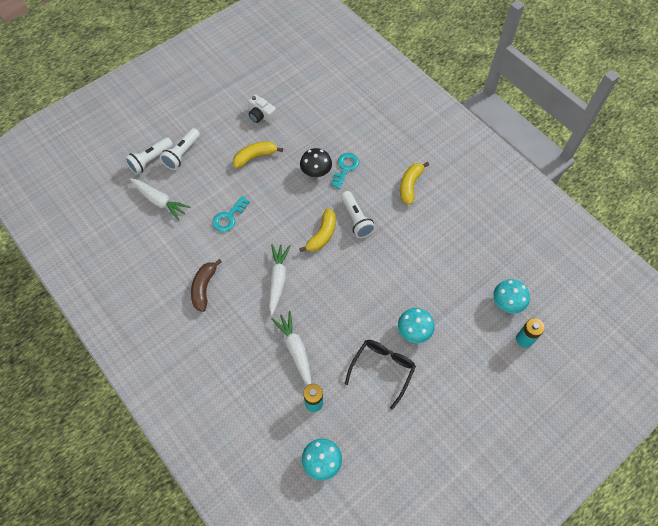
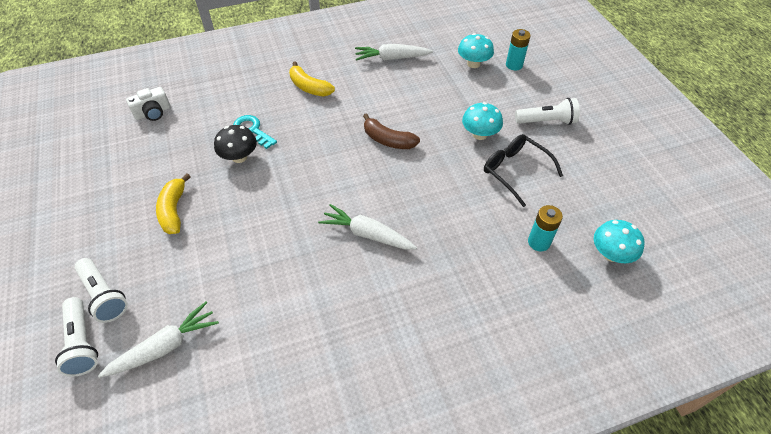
camera: 70 degrees left, 10 degrees down
(204, 288) = (340, 321): brown banana -> brown banana (388, 140)
(229, 217) = (247, 263): turquoise key -> none
(261, 115) = (115, 187): white camera -> white camera (153, 112)
(295, 350) = (467, 241): white carrot -> white carrot (392, 58)
(322, 235) = (328, 175): yellow banana -> none
(356, 219) = (325, 140): white flashlight -> white flashlight (547, 121)

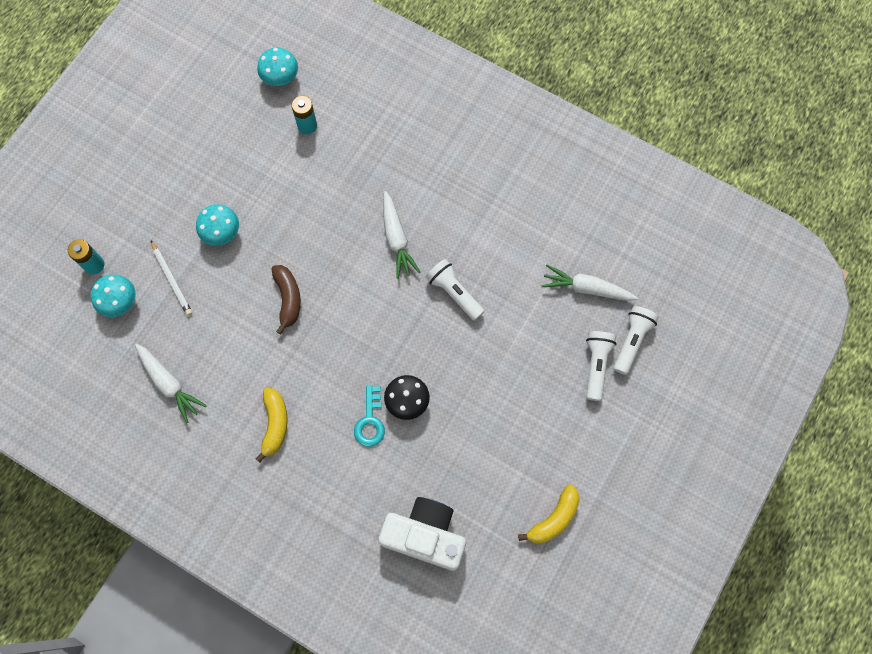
camera: 130 degrees left, 20 degrees up
(153, 112) = (425, 535): white camera -> white camera, size x1.86
(174, 210) = (498, 396): yellow banana -> yellow banana (554, 518)
(466, 92) = (171, 279): none -> white pencil
(515, 171) = (245, 181): black glasses -> none
(547, 121) = (161, 191): white flashlight -> white flashlight (454, 293)

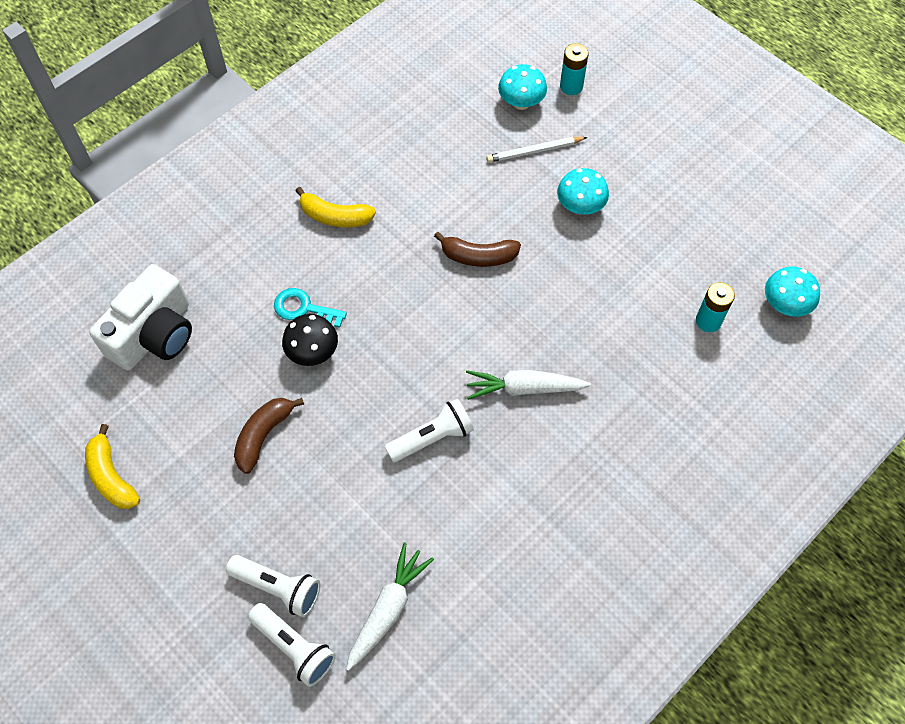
camera: 105 degrees right, 10 degrees down
(169, 383) = (414, 131): white carrot -> none
(487, 415) = (263, 435): none -> brown banana

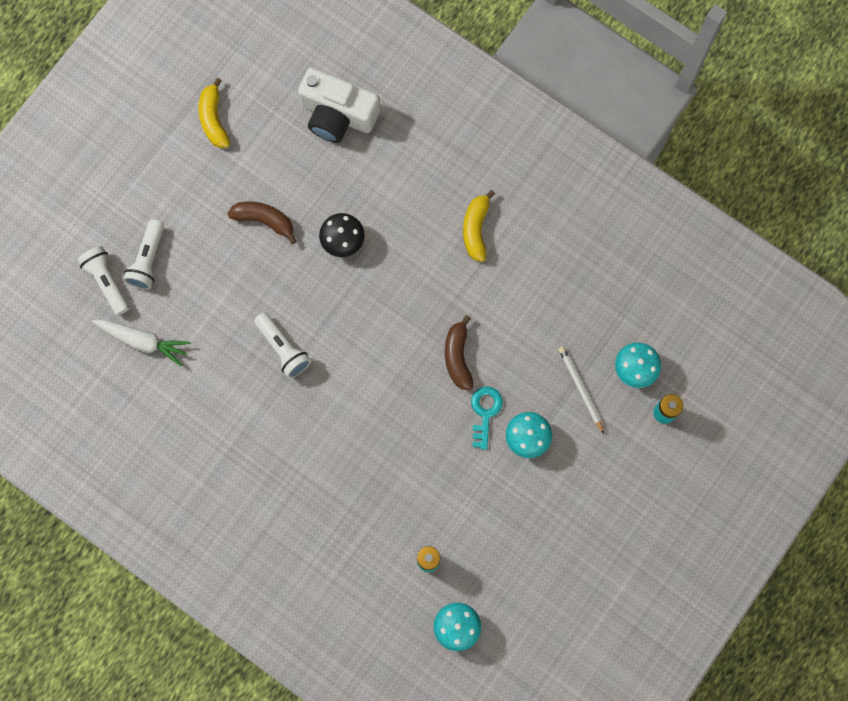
camera: 80 degrees right, 15 degrees up
(112, 476) = (214, 119): yellow banana -> yellow banana turned 60 degrees counterclockwise
(294, 647) = (107, 282): white flashlight -> white flashlight turned 120 degrees clockwise
(304, 308) = (381, 224): turquoise key -> turquoise key (485, 412)
(524, 388) = (338, 414): white carrot -> none

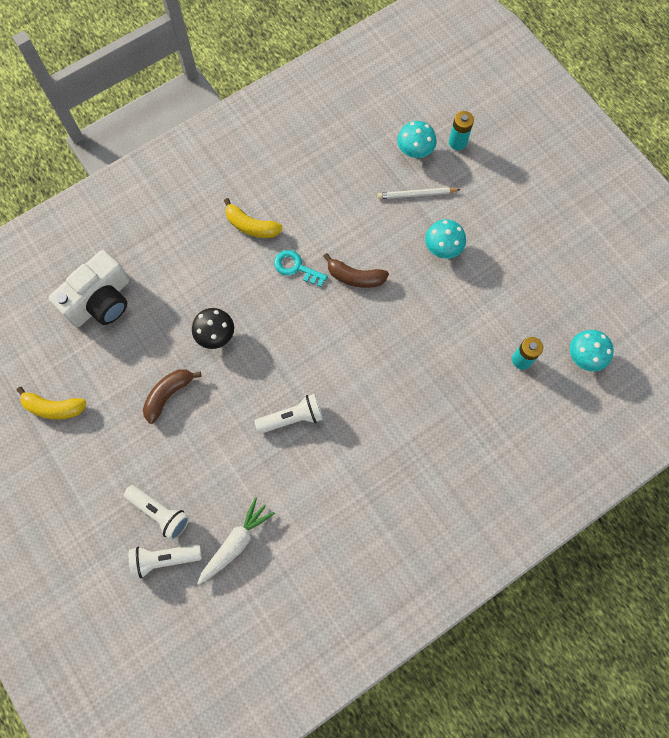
camera: 70 degrees left, 5 degrees down
(485, 412) = (410, 272): turquoise key -> turquoise key (296, 267)

